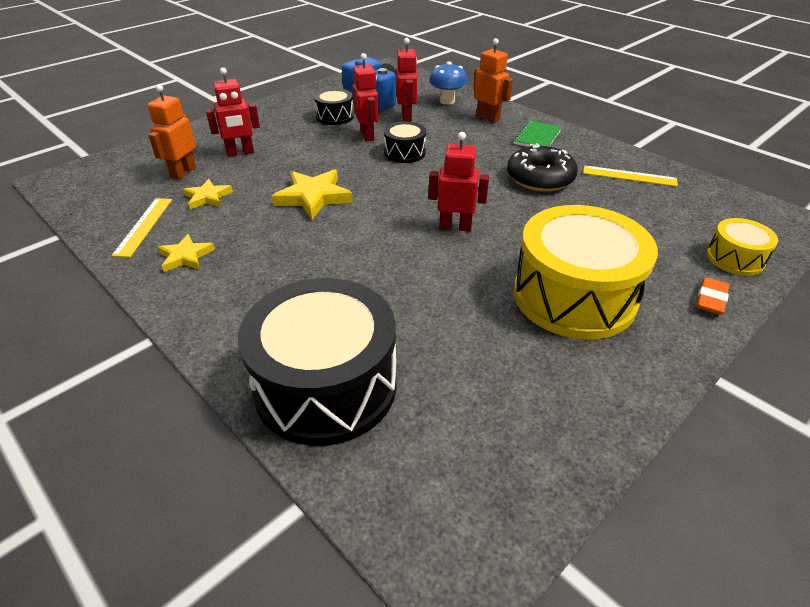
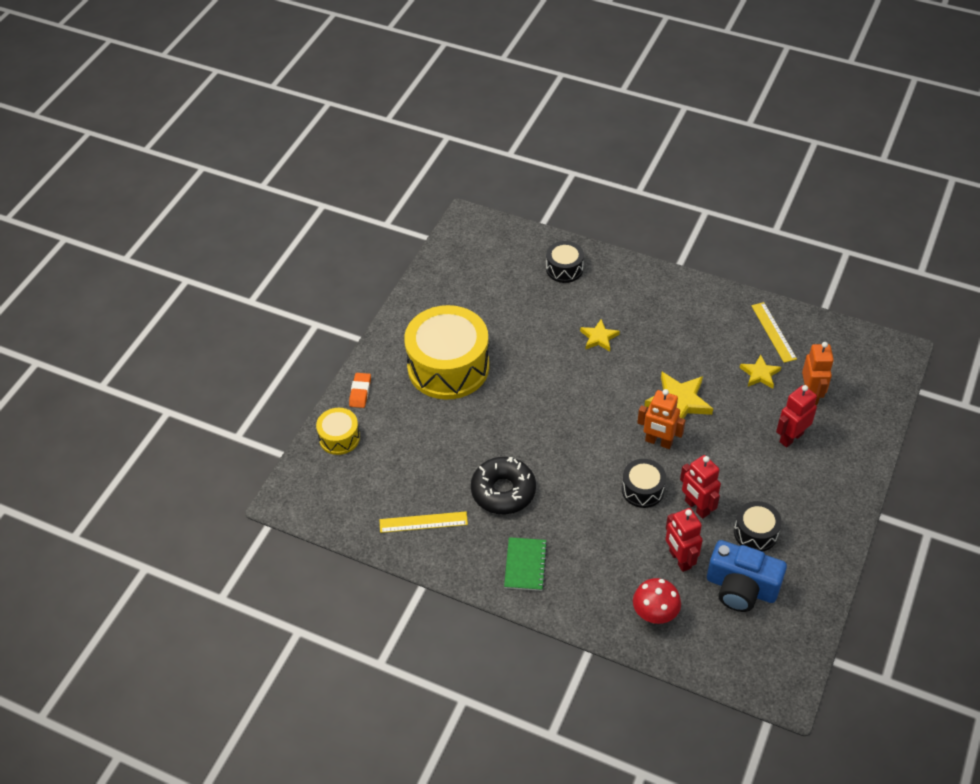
camera: 160 degrees right, 10 degrees up
(185, 256) = (716, 317): yellow star -> yellow star (599, 337)
(326, 385) = (564, 269): black drum -> black drum, size x0.48
(447, 101) = (654, 614): blue mushroom -> red mushroom
(455, 227) = (550, 405): red robot -> none
(488, 117) = (591, 590): orange robot -> orange robot (658, 442)

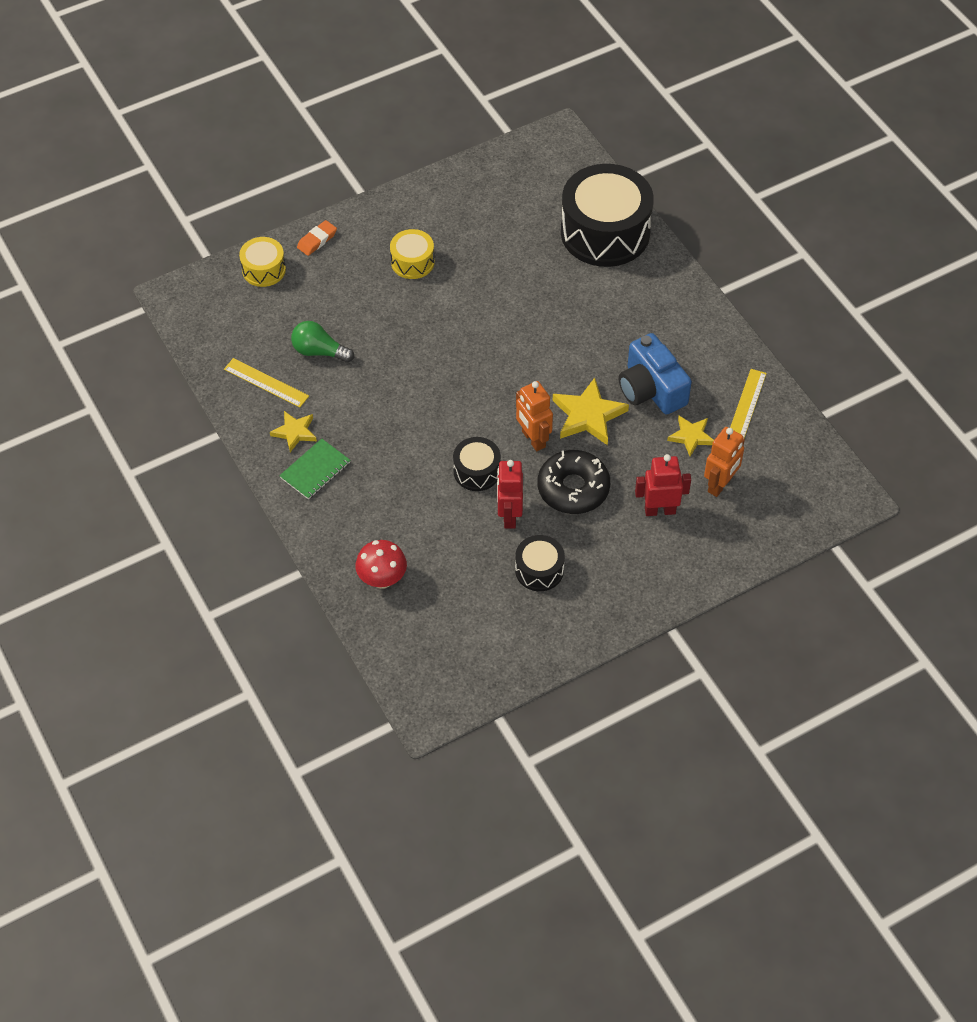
camera: 35 degrees right, 5 degrees up
(442, 473) = (319, 351): none -> green light bulb
(448, 367) = (412, 262): yellow drum -> yellow drum, size x0.48
(503, 491) = (356, 398): black donut -> black donut (573, 488)
(564, 269) = (605, 232): black drum -> black drum, size x2.08
(599, 337) = (573, 314): yellow star -> yellow star (295, 432)
(679, 559) = (449, 549): red robot -> none
(741, 588) = (478, 606): blue camera -> blue camera (651, 389)

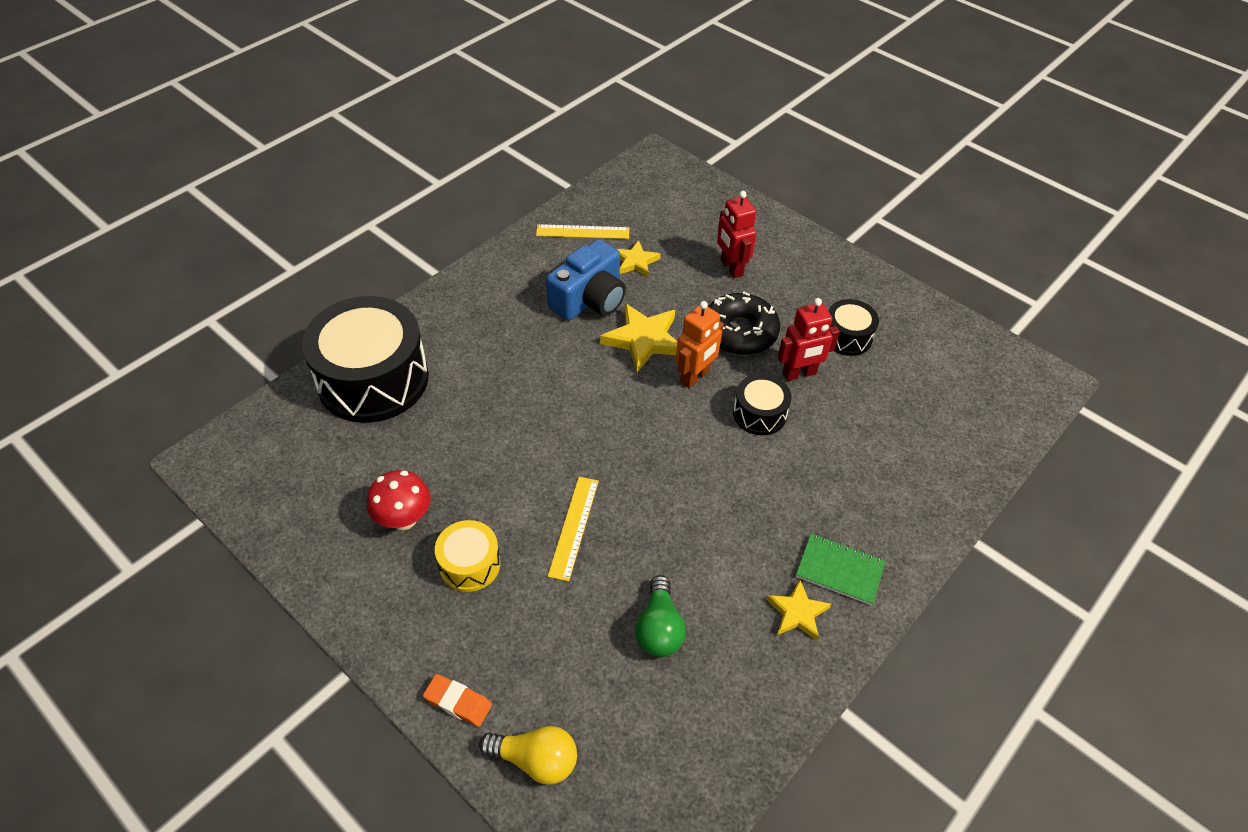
camera: 110 degrees left, 5 degrees down
(264, 270) = (535, 760): yellow drum -> yellow light bulb
(266, 382) = (736, 677): yellow ruler -> yellow ruler (574, 527)
(382, 579) = (937, 459): red mushroom -> red mushroom (404, 519)
(720, 485) = (682, 234): orange robot -> none

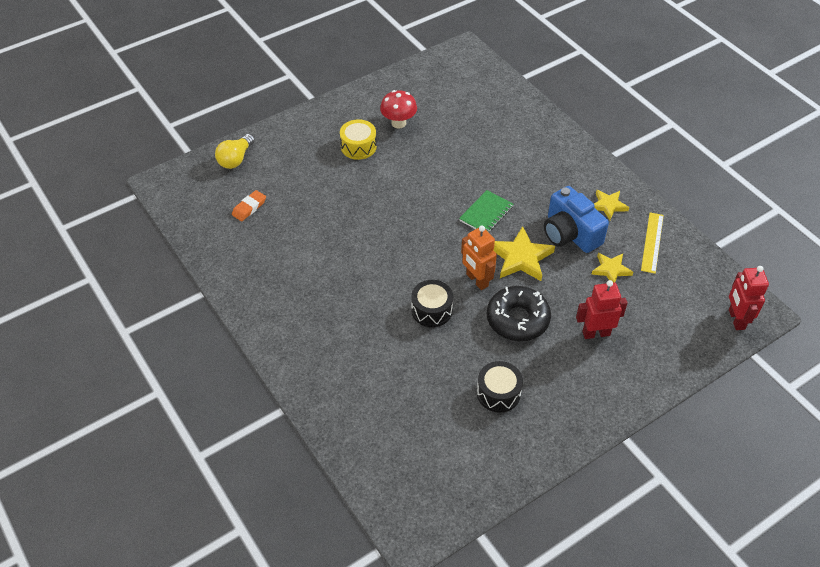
camera: 105 degrees right, 0 degrees up
(373, 379) = (511, 116): black drum -> none
(458, 702) = (278, 135): orange eraser -> orange eraser (249, 208)
(574, 527) = (368, 194): yellow ruler -> none
(659, 628) = (286, 220): green light bulb -> none
(797, 613) = (269, 287): yellow star -> yellow star (608, 205)
(799, 374) = (465, 347): red robot -> red robot (736, 319)
(839, 570) = (289, 318): green notebook -> green notebook (486, 213)

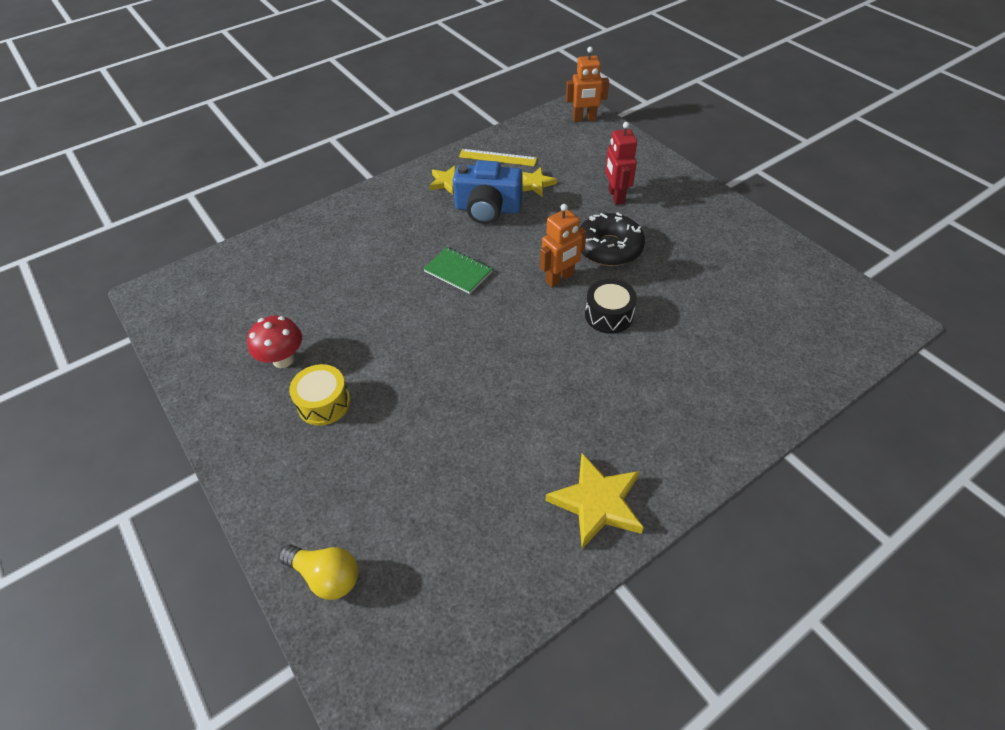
camera: 90 degrees left, 0 degrees up
(249, 208) = (441, 538): orange eraser -> none
(498, 393) = (705, 262): black drum -> none
(521, 258) = (524, 244): yellow star -> yellow star (597, 503)
(570, 233) = (488, 209): blue camera -> blue camera turned 45 degrees clockwise
(736, 319) = (584, 119): red robot -> orange robot

